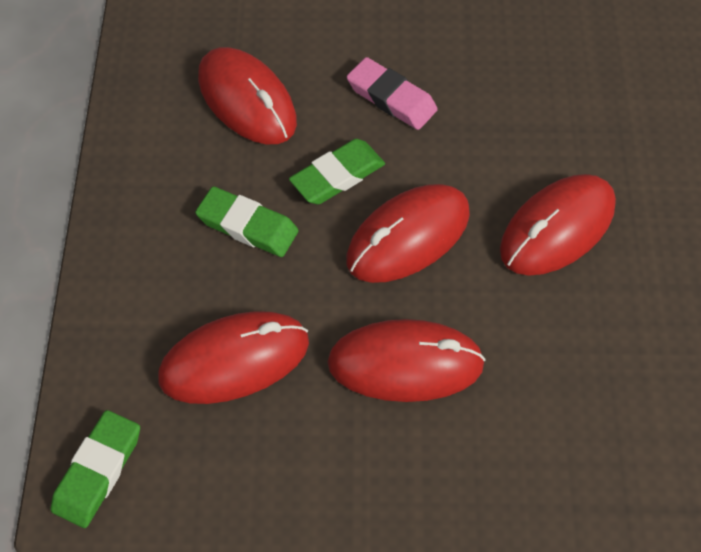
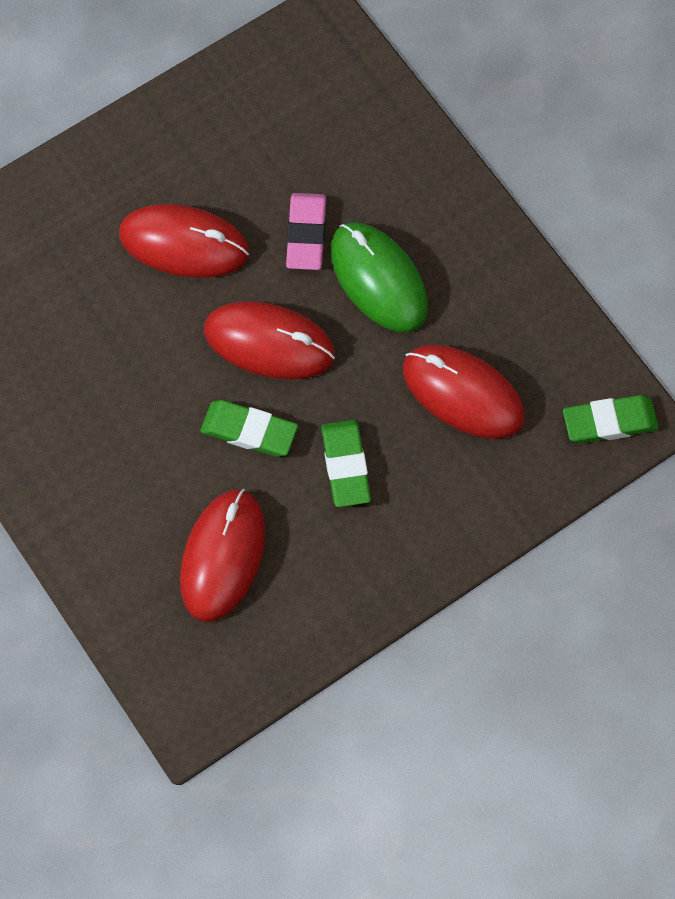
camera: 125 degrees left, 10 degrees up
(391, 98) = (138, 441): pink eraser -> pink eraser (306, 234)
(405, 364) = (378, 279): red mouse -> green mouse

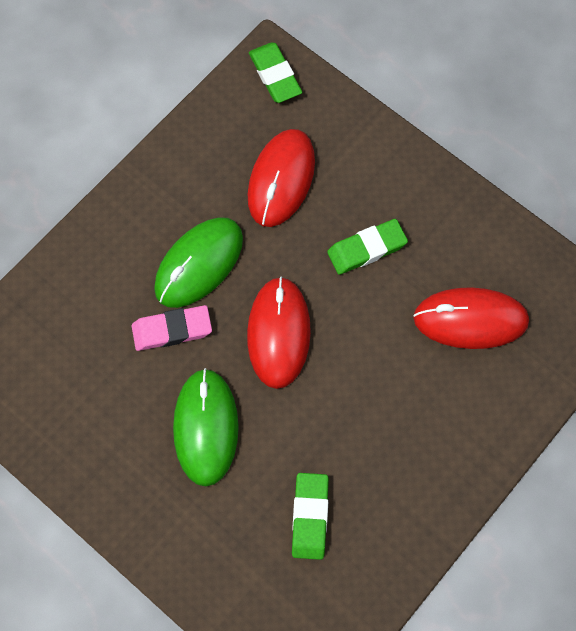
camera: 105 degrees left, 0 degrees up
(184, 244) = (206, 427): red mouse -> green mouse
(249, 431) = (360, 328): green eraser -> green eraser (310, 517)

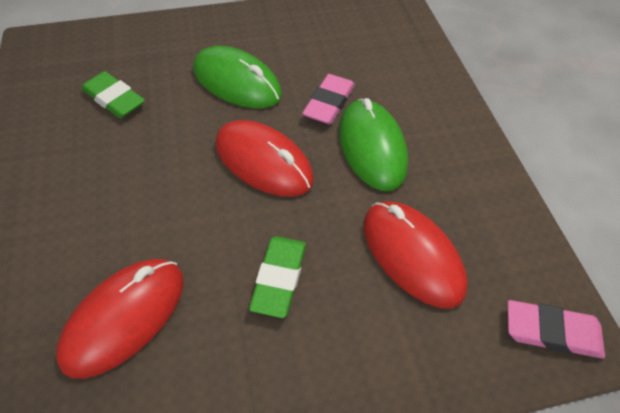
camera: 125 degrees right, 15 degrees down
(275, 75) = (551, 332): green eraser -> pink eraser

